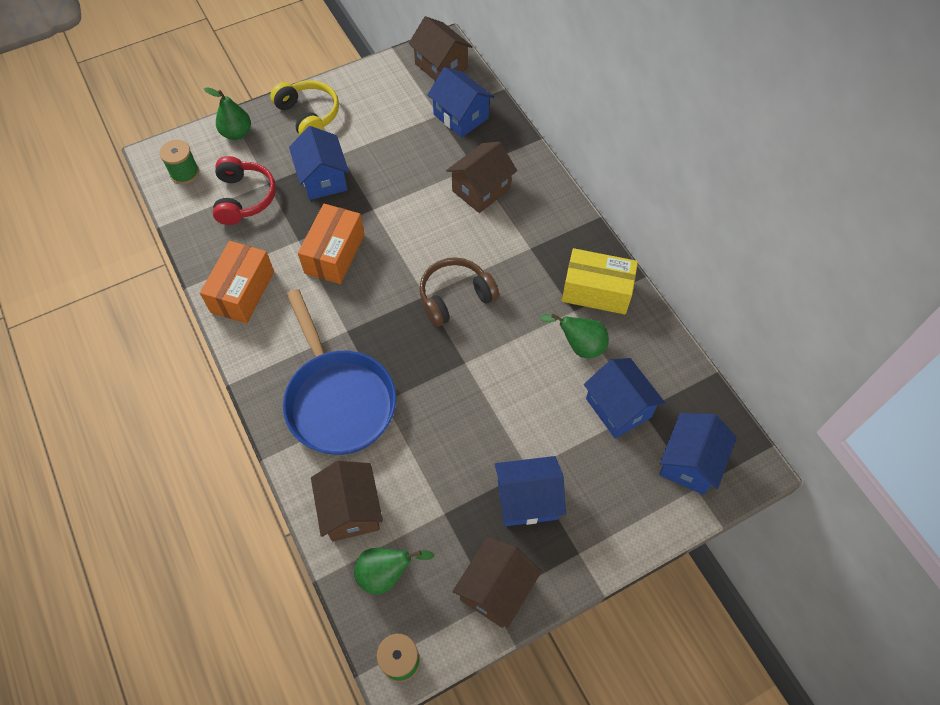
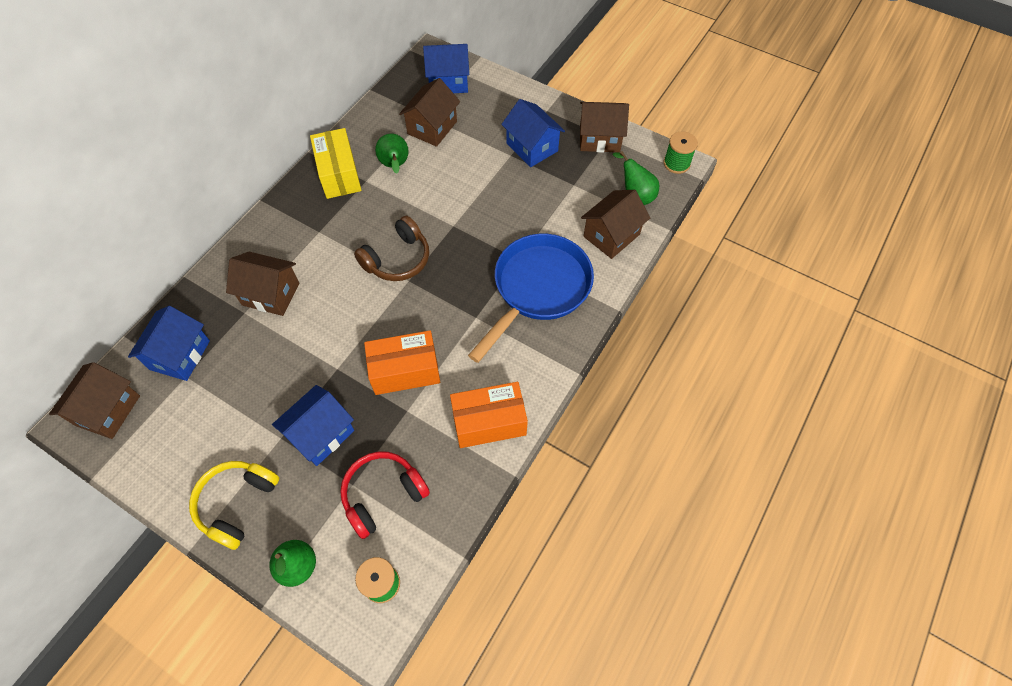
camera: 120 degrees left, 0 degrees up
(455, 297) = (397, 259): brown headphones -> brown headphones turned 75 degrees counterclockwise
(618, 408) = (432, 128): blue house -> brown house

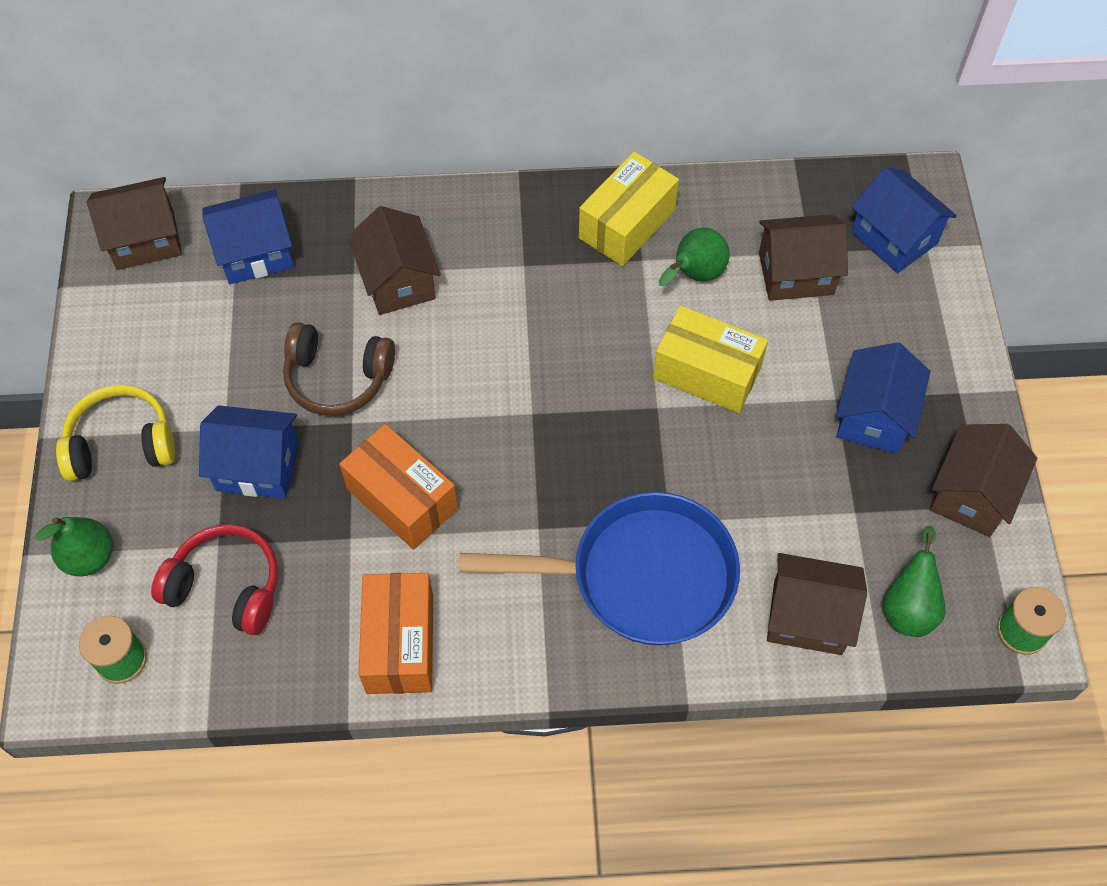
camera: 55 degrees right, 0 degrees up
(397, 259) = (553, 379): brown headphones -> brown headphones (337, 378)
(453, 194) = (706, 373): none -> yellow box
(489, 422) = (400, 643): orange box -> orange box turned 45 degrees clockwise
(599, 138) = (971, 495): brown house -> brown house turned 60 degrees clockwise

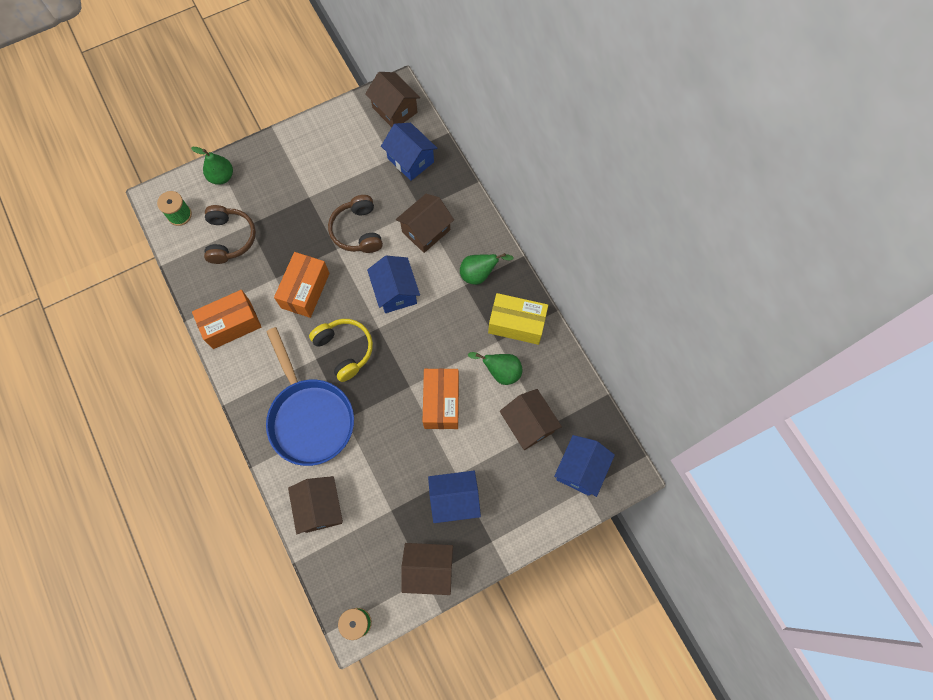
camera: 65 degrees right, 10 degrees up
(121, 444) = (282, 159): yellow headphones -> yellow headphones (345, 350)
(226, 586) = (230, 238): red headphones -> brown headphones
(257, 466) = (295, 220): blue house -> blue house (395, 292)
(706, 373) = (441, 402): yellow box -> orange box
(908, 607) = (347, 557): green pear -> green pear (479, 274)

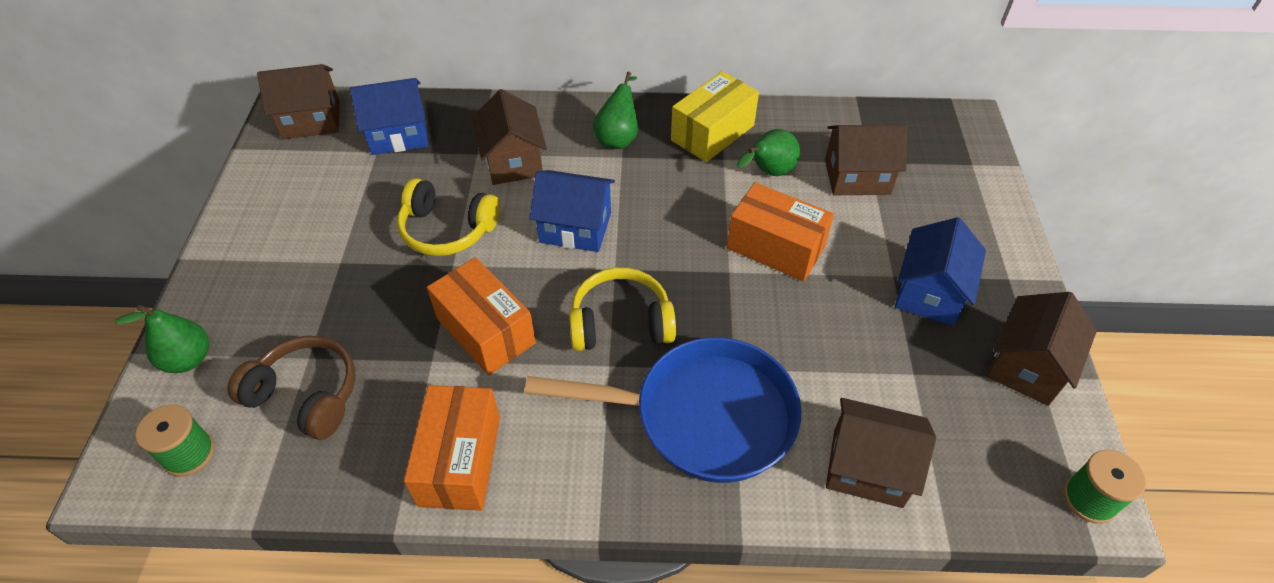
camera: 60 degrees left, 20 degrees down
(357, 231) = (447, 230): brown headphones -> yellow headphones
(580, 469) = (943, 156): blue house -> none

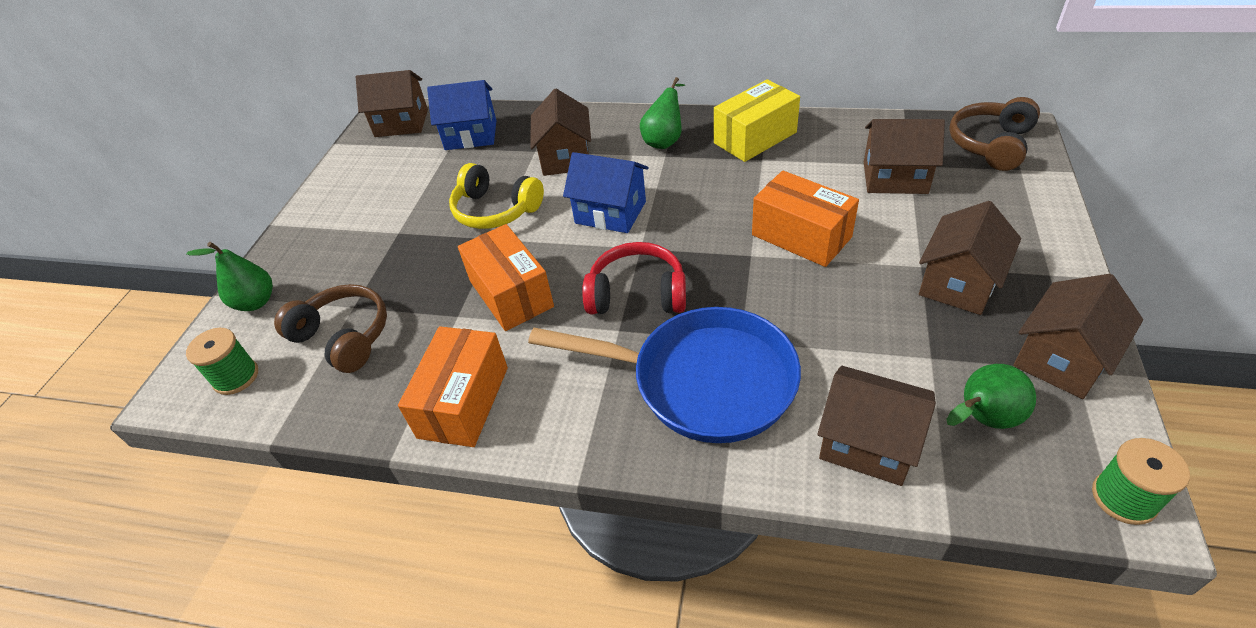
camera: 15 degrees right, 5 degrees down
(621, 322) = (637, 294): yellow headphones -> red headphones
(768, 172) = (804, 172): green pear -> green pear (982, 419)
(929, 292) = (958, 283): blue house -> brown house
(942, 137) = (991, 144): none -> brown headphones

